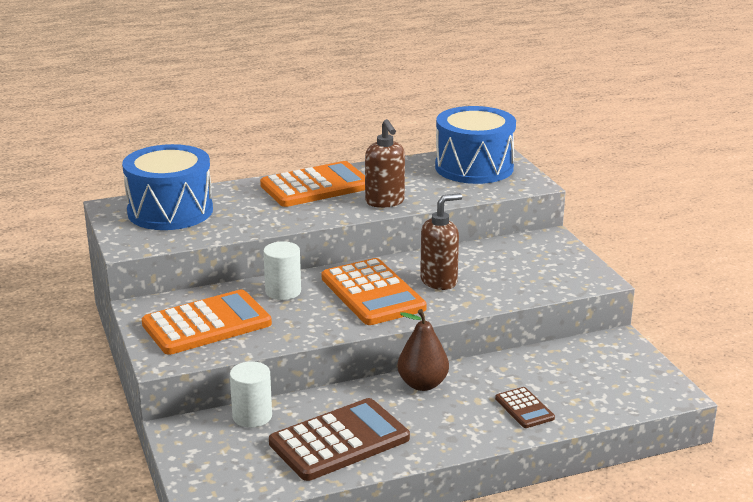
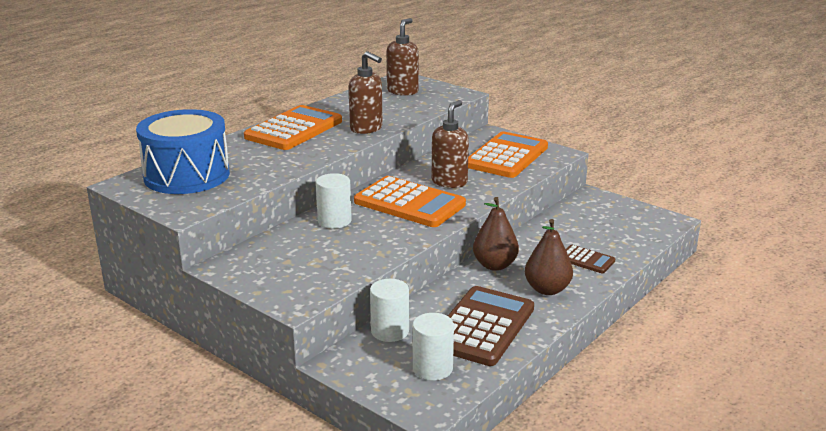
camera: 30 degrees left, 0 degrees up
(207, 324) = (299, 263): orange calculator -> orange calculator (506, 156)
(250, 463) = (432, 368): none -> white cylinder
(446, 426) = (547, 289): none -> brown pear
(474, 167) = (403, 91): blue drum -> brown soap dispenser

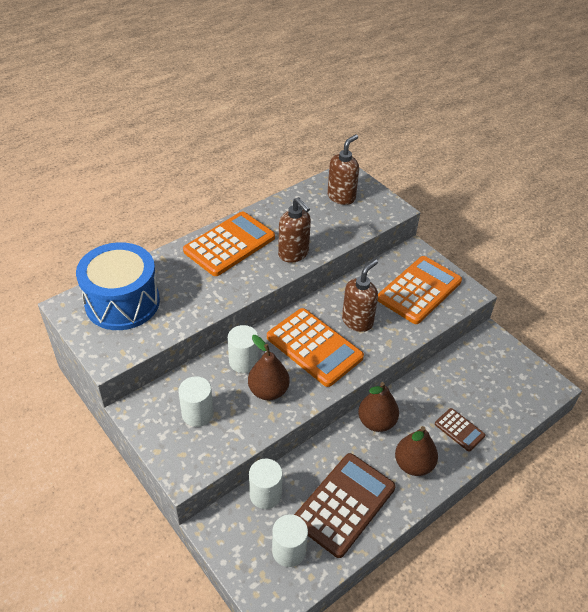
camera: 10 degrees right, 20 degrees up
(295, 261) = (197, 414): none -> white cylinder
(370, 237) = (268, 391): none -> brown pear

